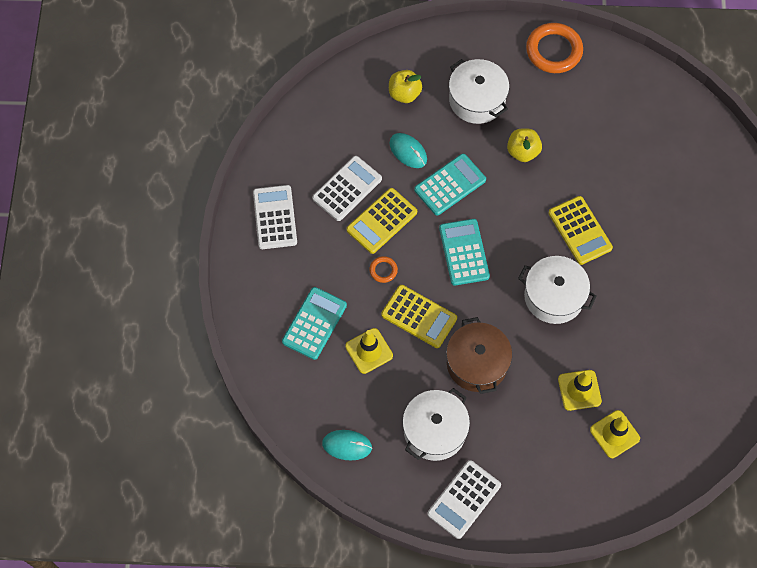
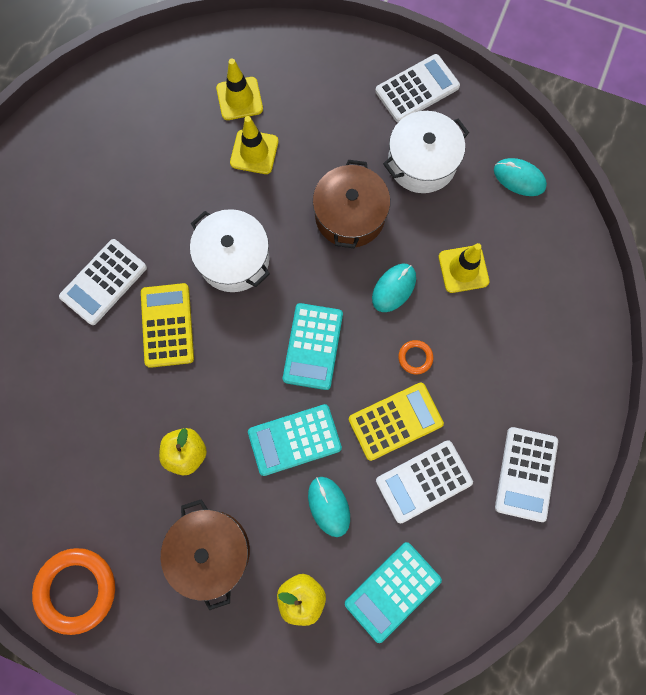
camera: 160 degrees left, 10 degrees up
(314, 323) = (515, 321): turquoise calculator -> turquoise calculator (392, 591)
(419, 317) = (394, 288): yellow calculator -> turquoise mouse
(477, 100) = (210, 550): white pot -> brown pot
(644, 245) = (103, 282): none -> white calculator

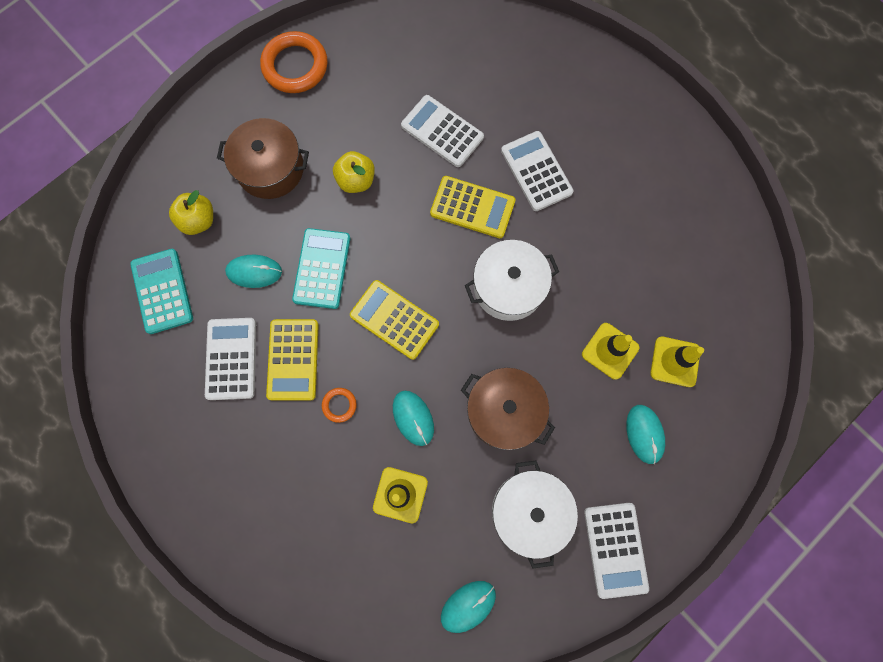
camera: 115 degrees right, 0 degrees up
(312, 346) = (394, 319): turquoise calculator -> yellow calculator
(313, 100) = (644, 434): none -> turquoise mouse
(525, 474) = (189, 451): white calculator -> white calculator (442, 131)

